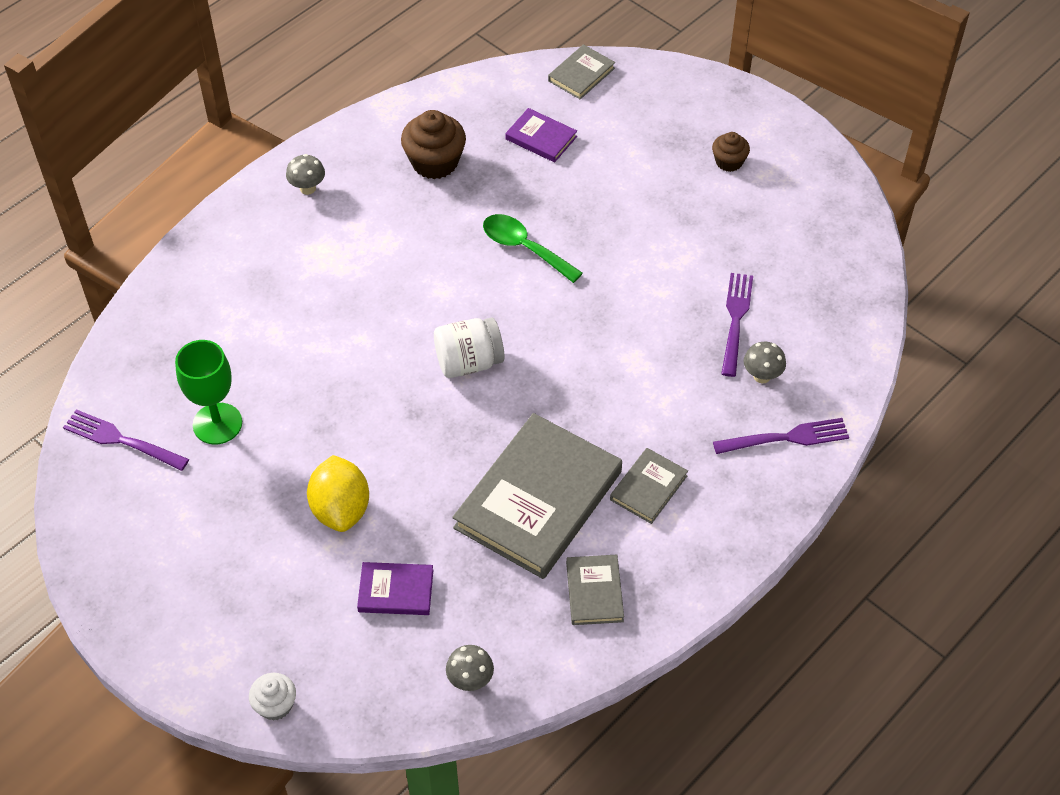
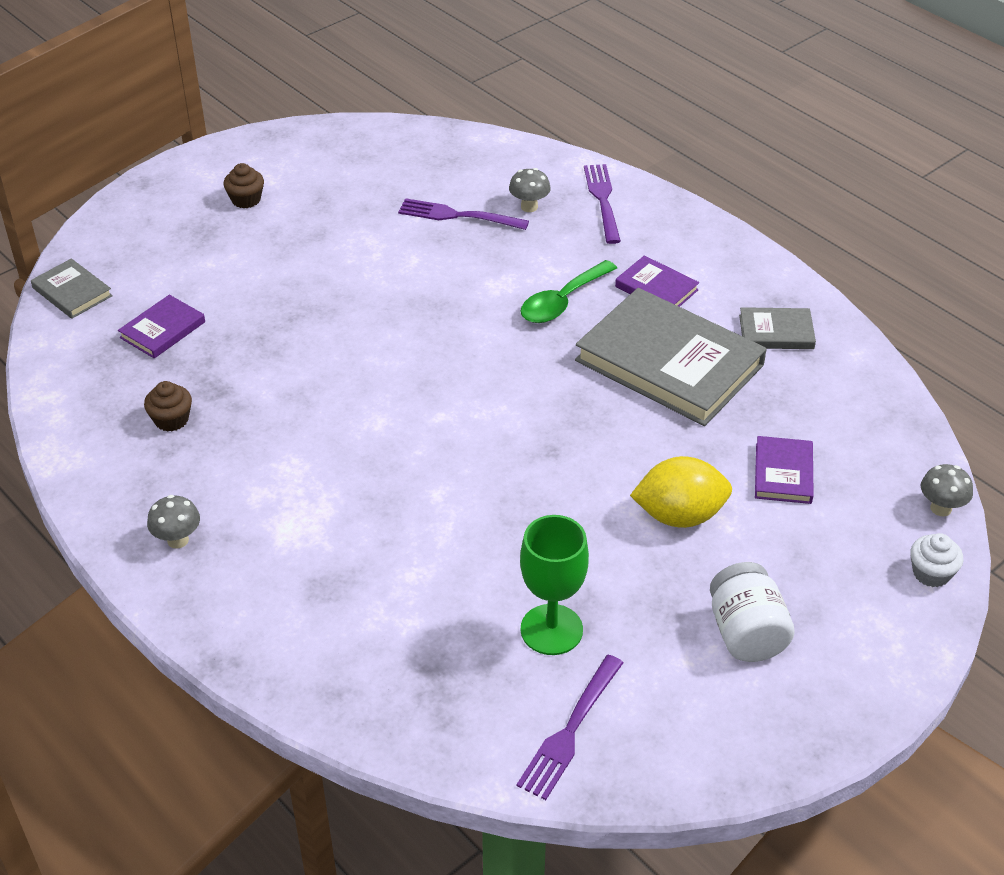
camera: 85 degrees left, 10 degrees down
(435, 162) = (171, 420): brown cupcake -> brown cupcake, size x0.58
(469, 362) = (485, 404): white jar -> white jar (746, 633)
(470, 680) = (882, 422): grey mushroom -> grey mushroom (941, 508)
(524, 248) = (328, 353): green spoon -> green spoon (562, 301)
(648, 488) = (656, 288): grey book -> purple book

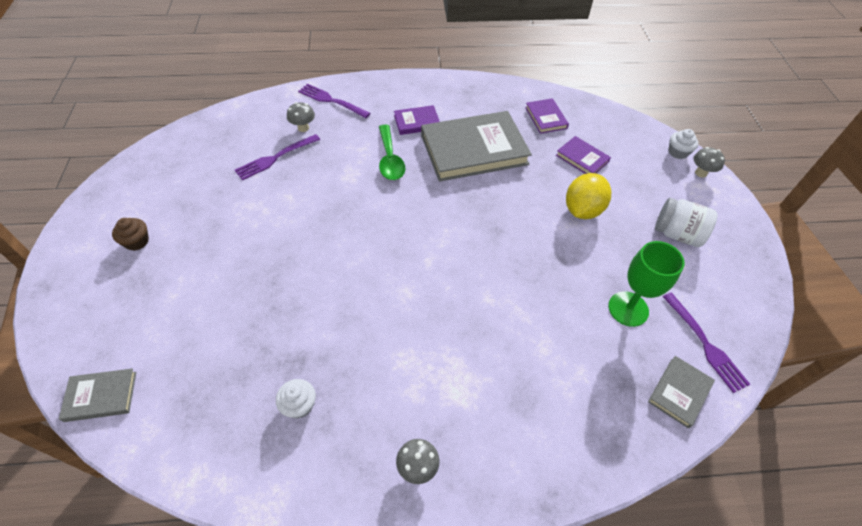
camera: 55 degrees left, 10 degrees up
(162, 330) = (206, 360): purple book -> purple book (546, 118)
(171, 420) = (299, 405): brown cupcake -> white cupcake
(776, 332) = (487, 104): grey book -> grey book (679, 392)
(941, 508) = (641, 126): grey mushroom -> grey mushroom (701, 173)

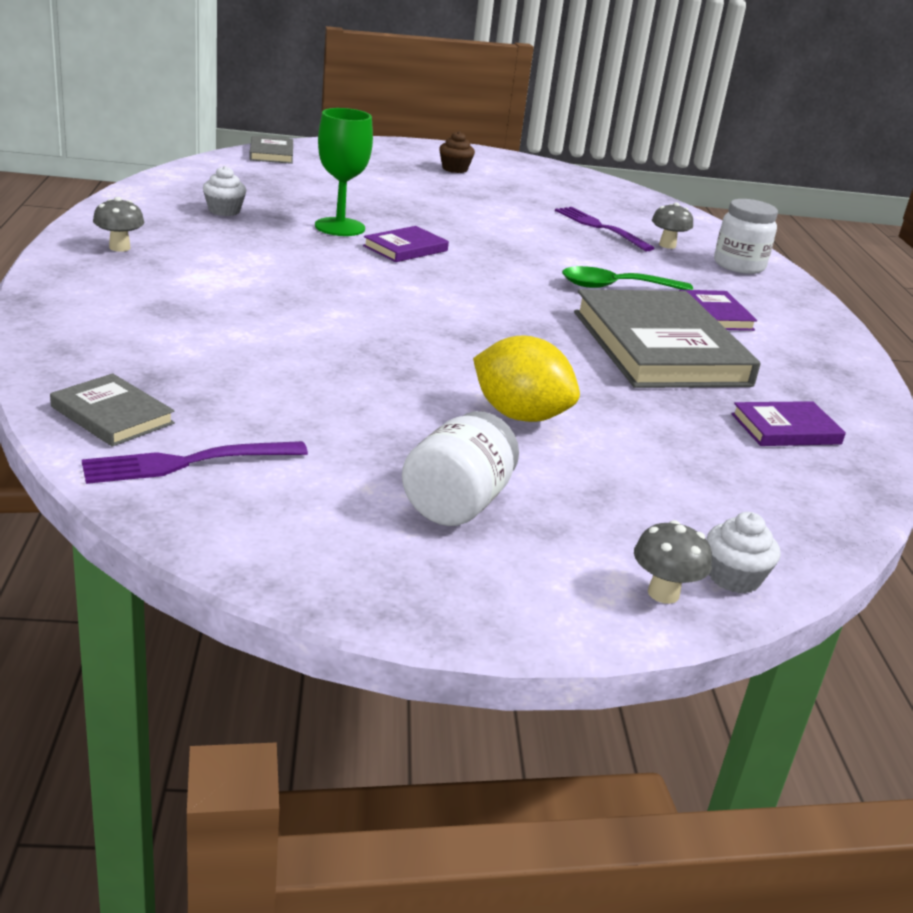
camera: 90 degrees right, 25 degrees down
(331, 101) = (739, 265): purple fork -> white jar
(582, 158) = (668, 444): purple book -> purple book (405, 248)
(628, 309) = (286, 409): green goblet -> green goblet (340, 227)

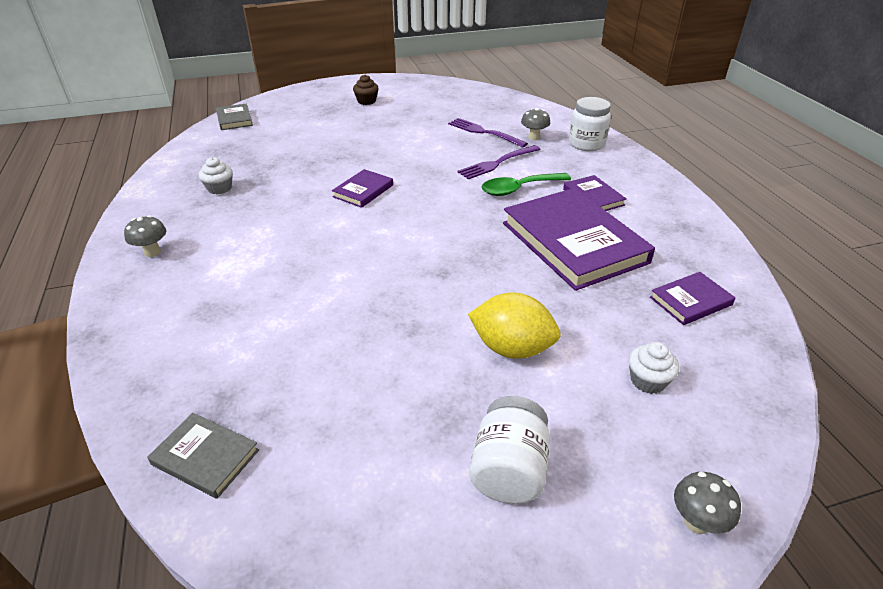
camera: 10 degrees left, 10 degrees up
(187, 463) = (285, 497): purple fork -> purple fork (497, 163)
(340, 227) = (309, 182): green goblet -> none
(659, 348) = (573, 242): grey book -> purple book
(733, 577) = (734, 482): white cupcake -> white cupcake (648, 381)

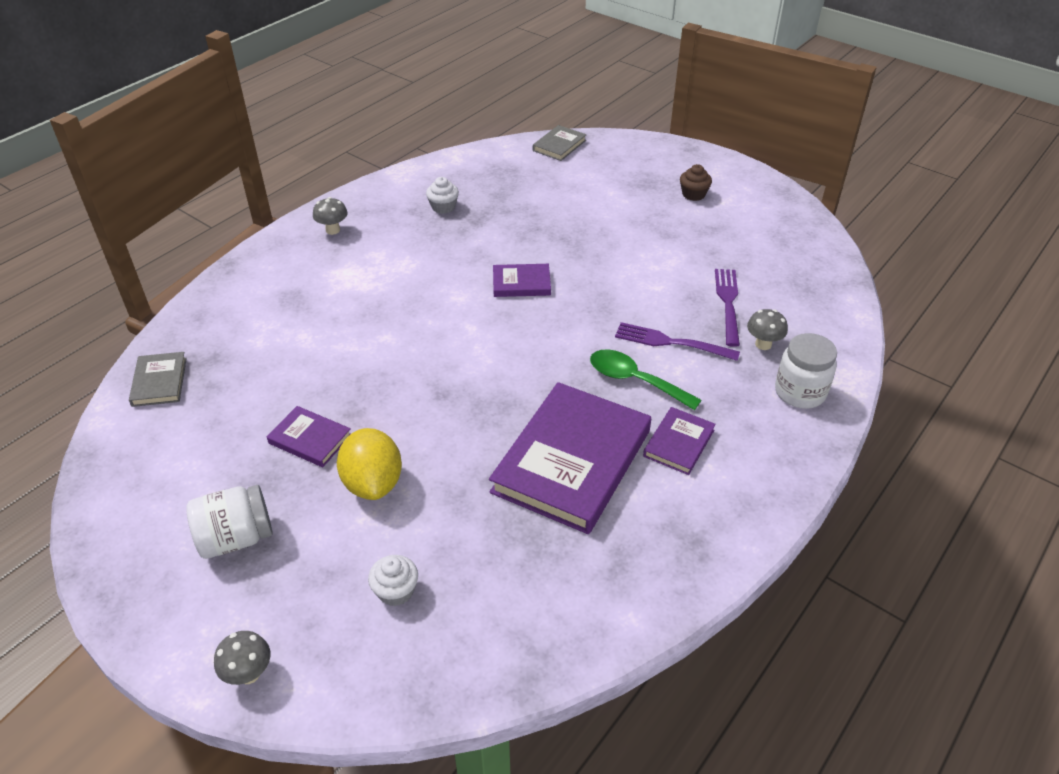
camera: 55 degrees right, 5 degrees up
(690, 301) = (547, 588): purple book -> purple book (310, 439)

